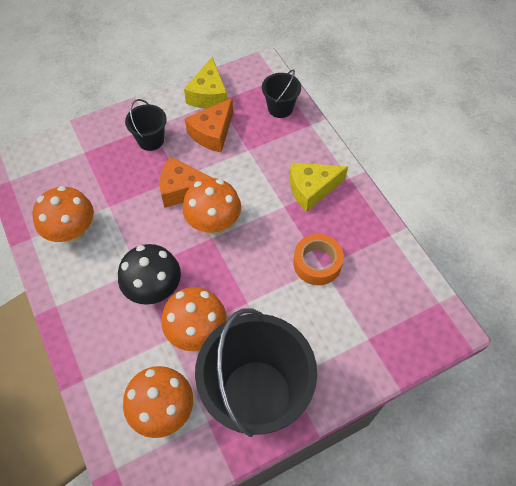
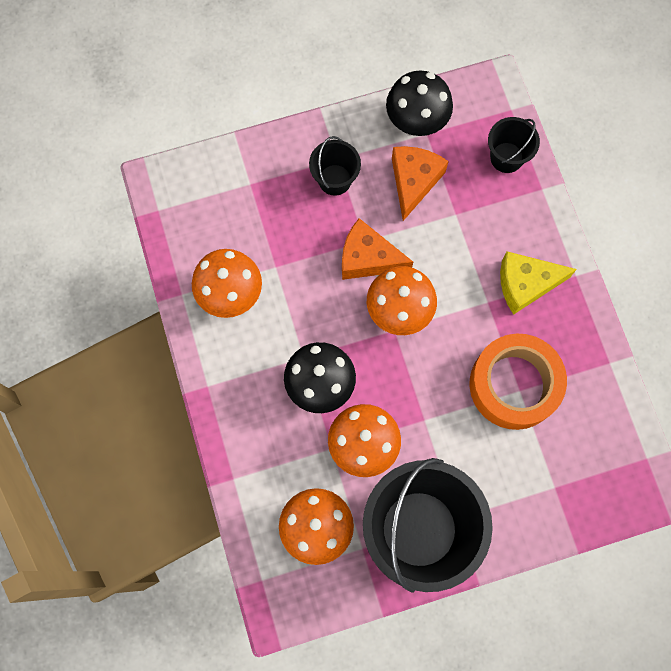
camera: 10 degrees right, 15 degrees up
(208, 95) = (416, 121): yellow cheese -> black mushroom
(212, 133) = (414, 181): orange cheese -> orange cheese turned 150 degrees clockwise
(317, 263) = (514, 385): orange tape -> orange tape, size x1.57

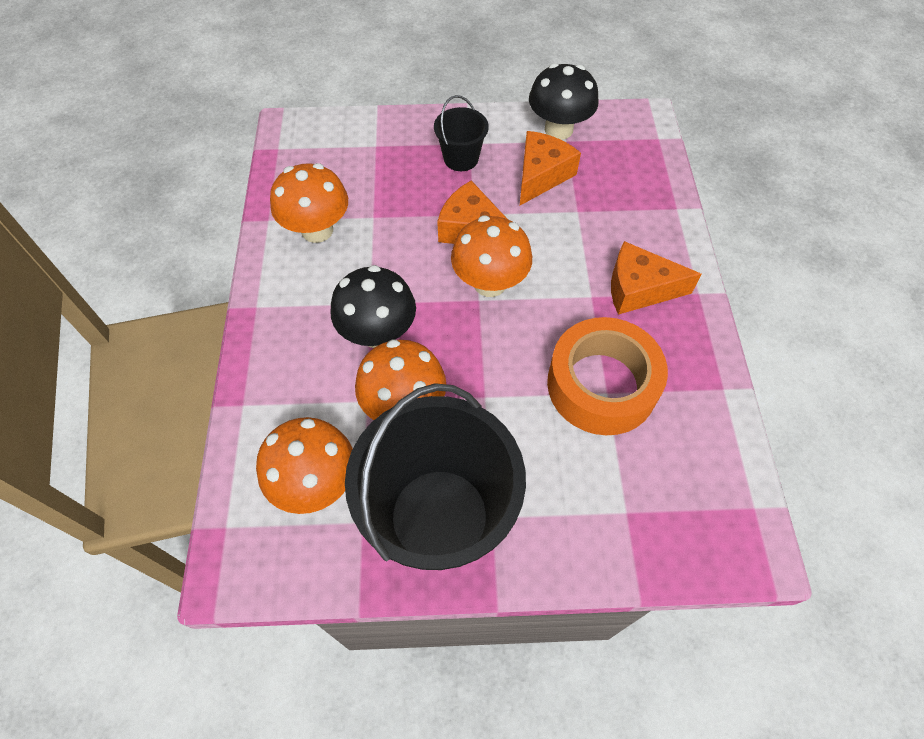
camera: 15 degrees right, 15 degrees down
(506, 157) = (644, 175): black bucket -> none
(525, 284) = (639, 289): yellow cheese -> orange cheese

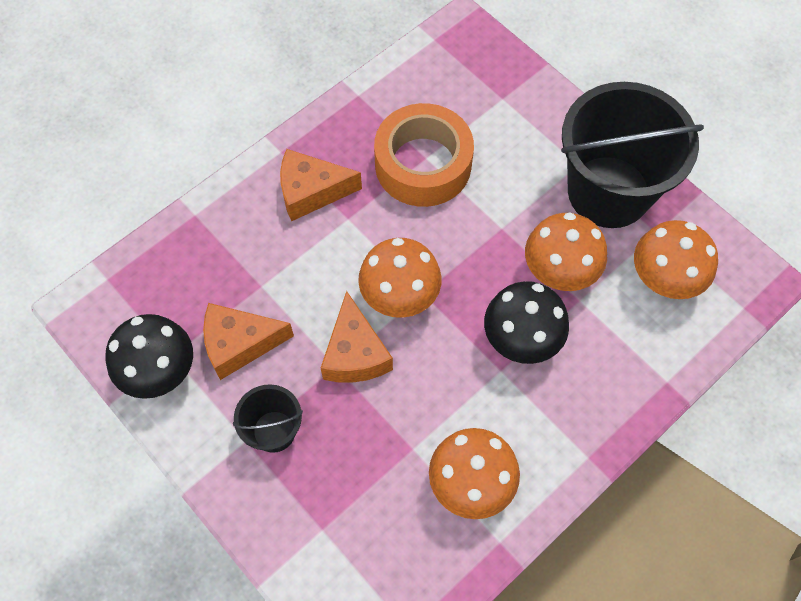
camera: 130 degrees left, 5 degrees up
(639, 289) = (311, 191): orange cheese -> orange cheese turned 120 degrees clockwise

